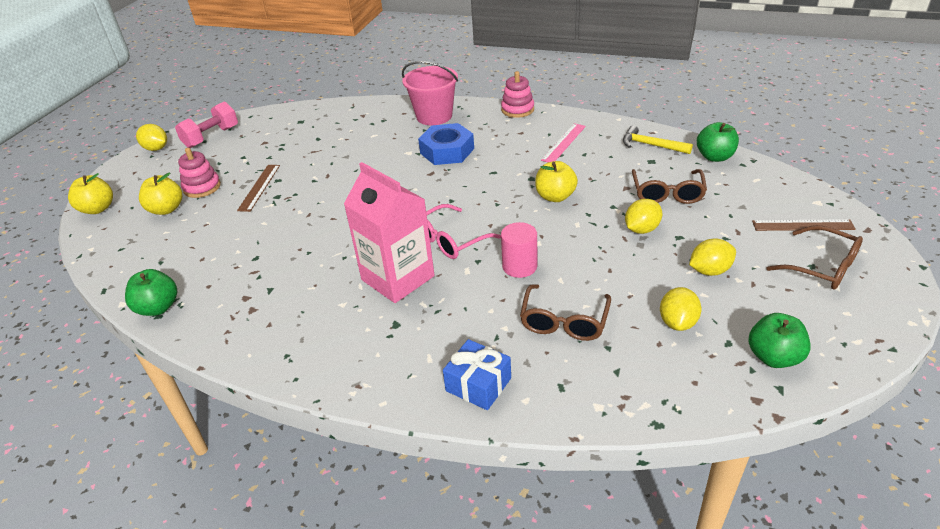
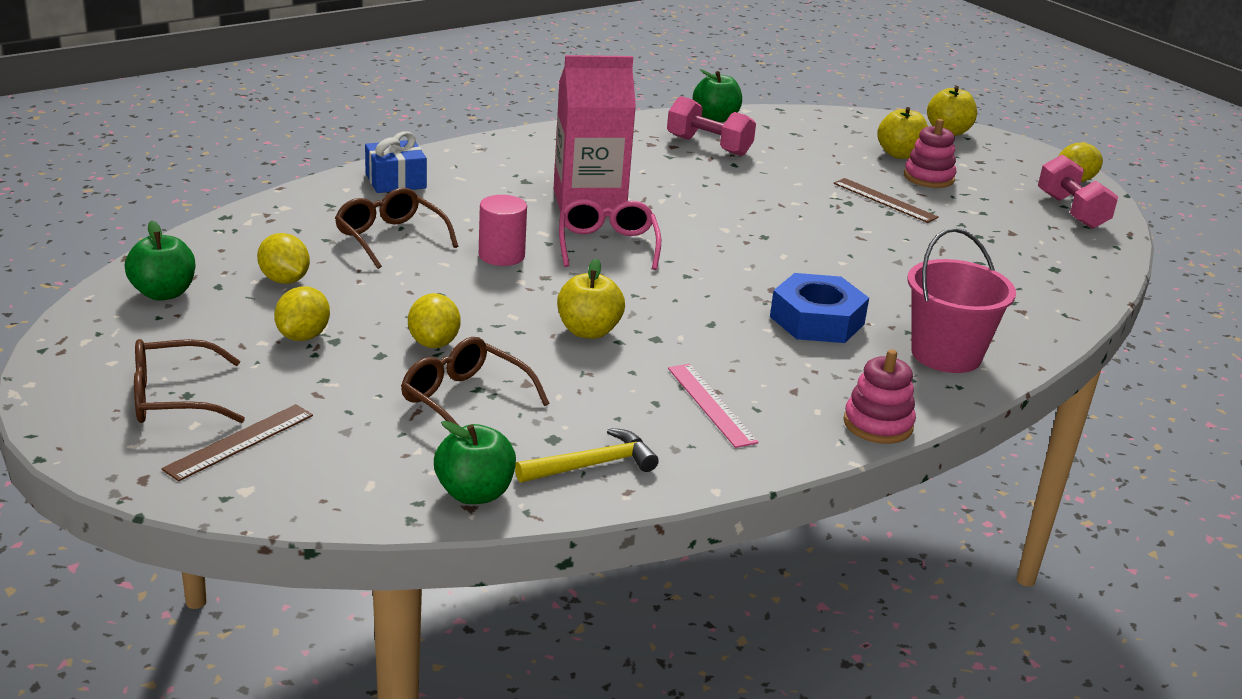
camera: 120 degrees right, 10 degrees down
(228, 283) = (708, 146): none -> pink dumbbell

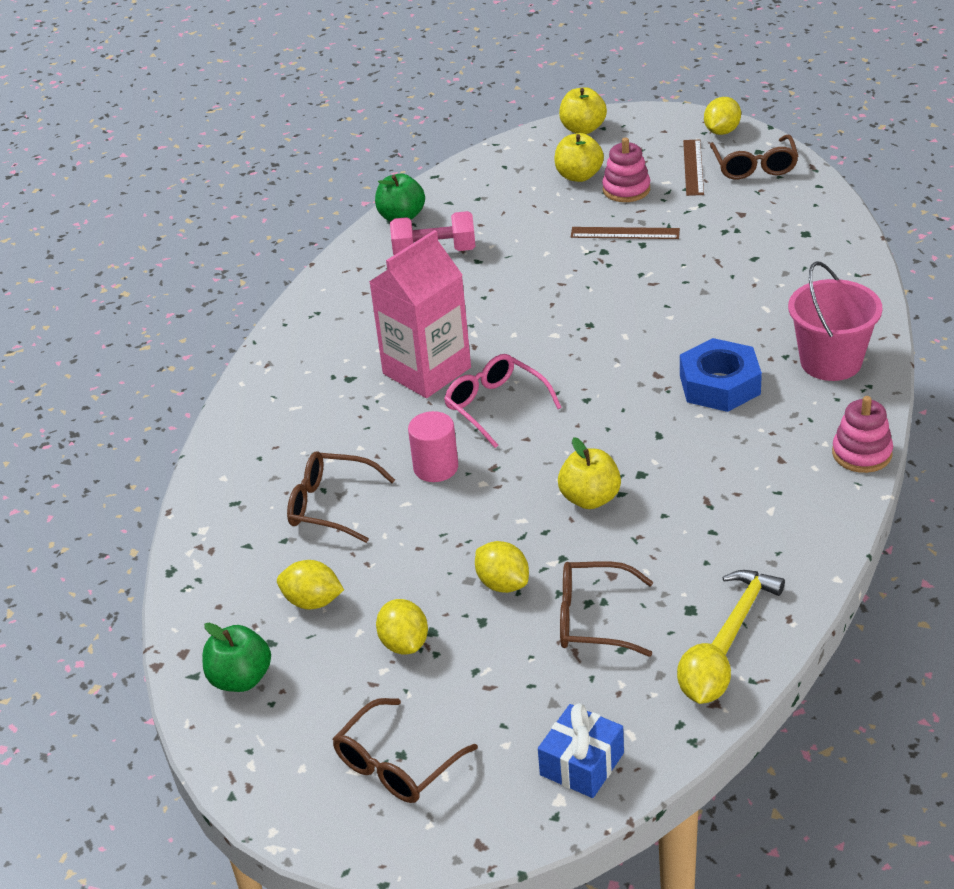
camera: 30 degrees left, 10 degrees up
(239, 442) = (497, 765): brown ruler -> brown ruler (693, 167)
(395, 181) = (250, 444): blue gift -> blue gift (582, 764)
(474, 493) = (703, 691): green apple -> yellow lemon
(711, 404) = (747, 508): pink ruler -> none
(1071, 211) = (754, 166): pink dumbbell -> brown glasses

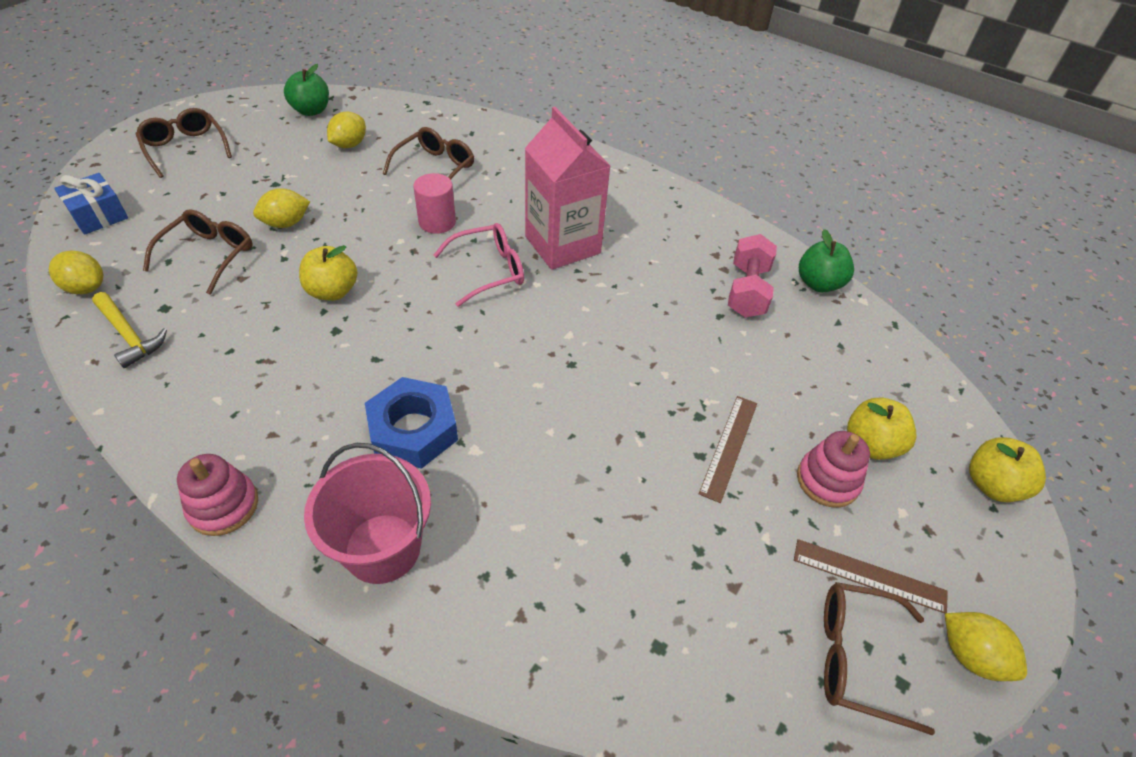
camera: 100 degrees right, 10 degrees up
(404, 643) = (276, 171): yellow lemon -> none

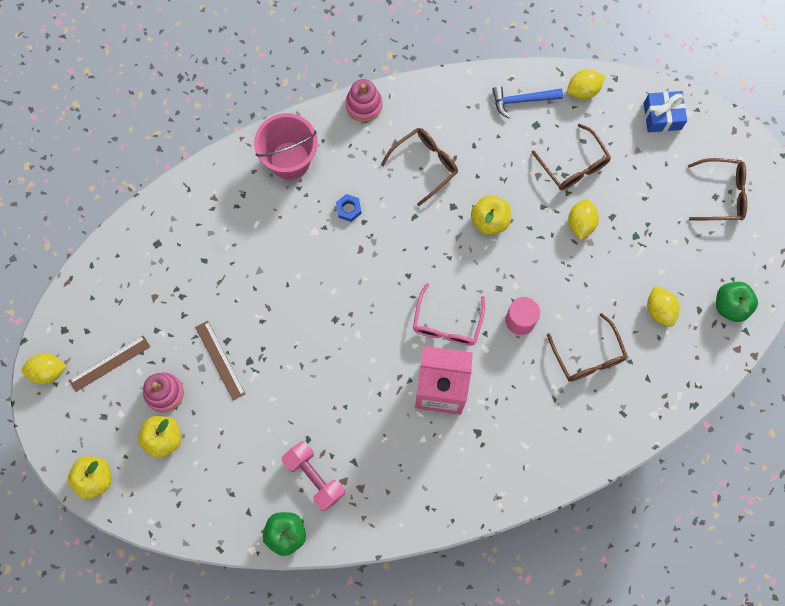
camera: 130 degrees right, 25 degrees up
(129, 335) = (522, 100): yellow hammer -> blue hammer
(413, 430) = (348, 209): blue nut -> blue nut, size x0.47
(856, 657) = (87, 321): brown glasses -> brown glasses (425, 164)

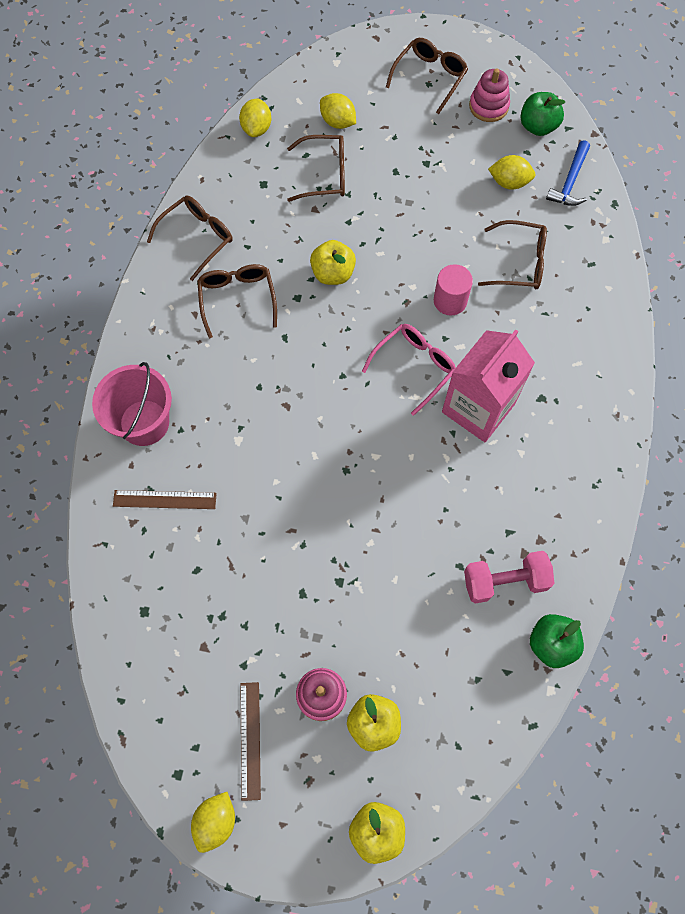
camera: 60 degrees left, 5 degrees down
(220, 360) = (320, 612): brown ruler -> brown ruler (164, 499)
(348, 209) = (236, 394): blue nut -> none
(364, 105) = (135, 321): pink stacking toy -> pink stacking toy (488, 106)
(447, 324) = (414, 367): pink glasses -> pink glasses turned 90 degrees counterclockwise
(458, 106) = (197, 238): none -> brown glasses
(522, 100) = (231, 182): blue hammer -> blue hammer (570, 182)
(581, 223) = (386, 199): yellow lemon -> yellow lemon (338, 122)
(662, 116) = (325, 82): blue gift -> none

